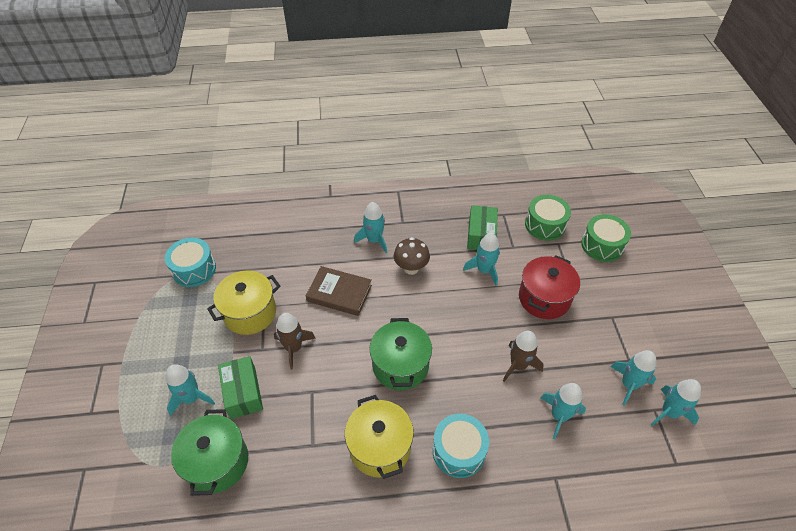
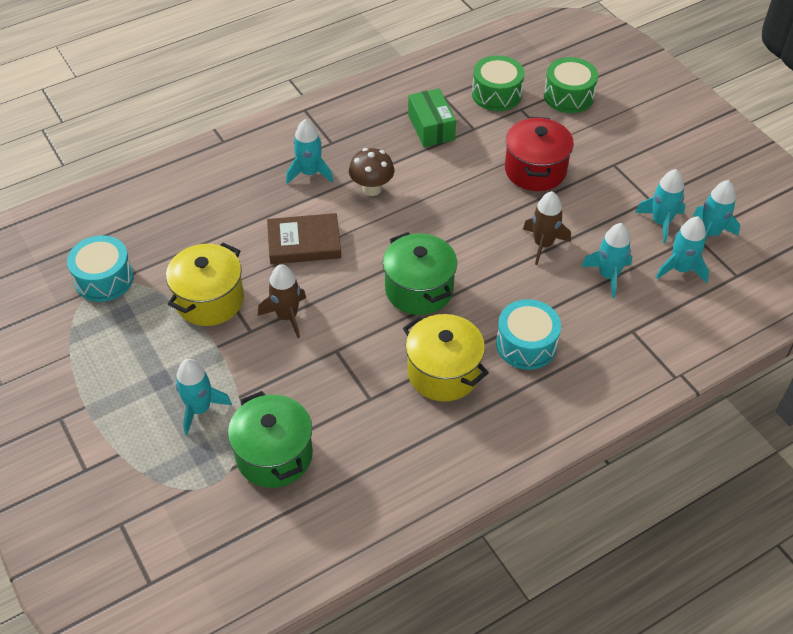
camera: 25 degrees left, 0 degrees up
(243, 393) = (258, 381): green box -> none
(484, 270) = (455, 163): turquoise rocket -> turquoise rocket (680, 269)

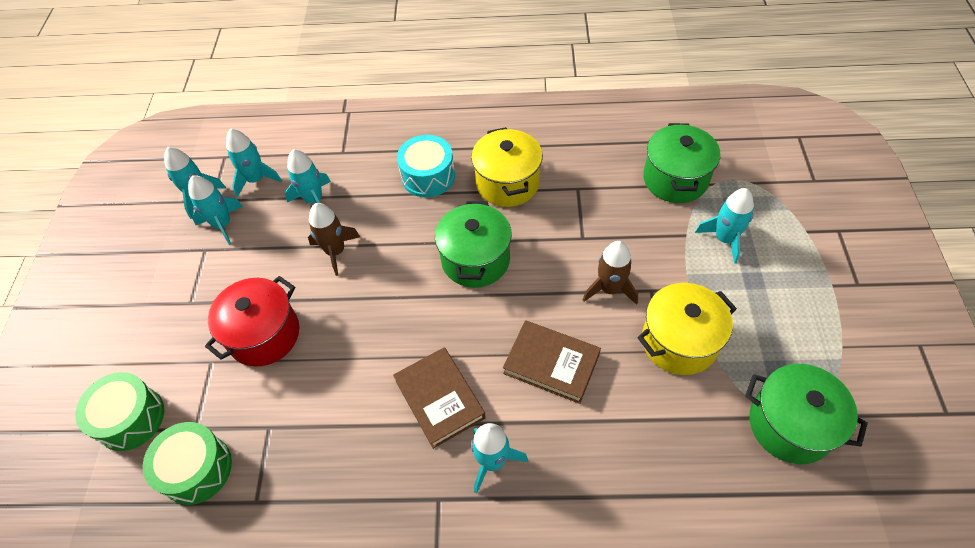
camera: 145 degrees left, 5 degrees up
(104, 279) = (790, 425): turquoise drum -> green pot
(372, 189) = (439, 399): brown mushroom -> brown book
(431, 127) = (311, 456): green box -> none

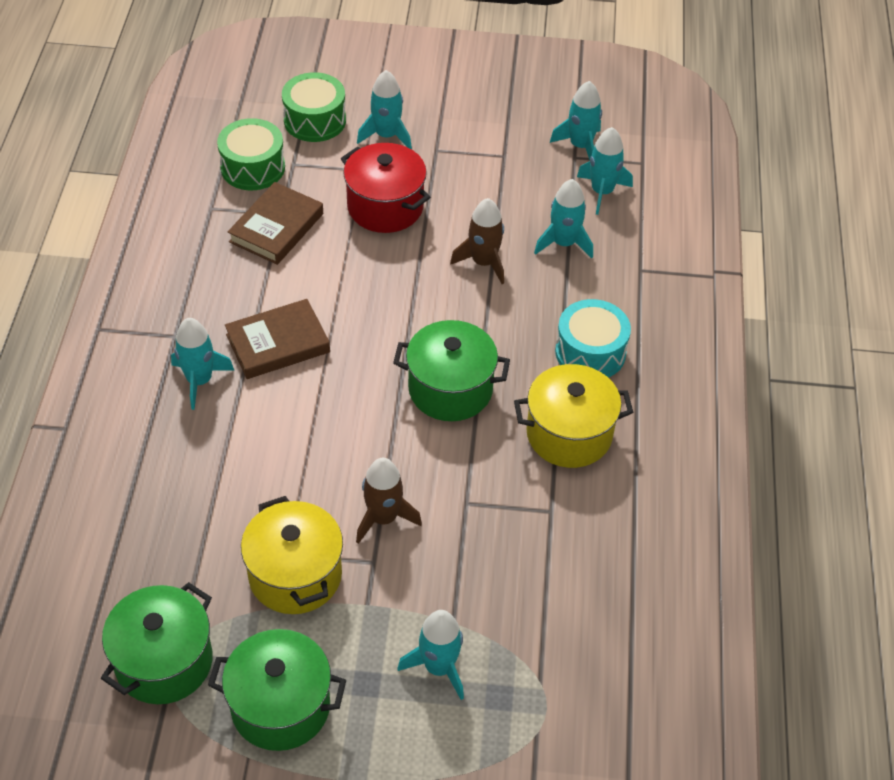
camera: 90 degrees right, 5 degrees down
(223, 225) = (536, 167): turquoise rocket -> turquoise rocket (386, 136)
(551, 364) = (295, 444): brown book -> brown book (276, 228)
(675, 179) = (554, 633): green pot -> green pot (280, 706)

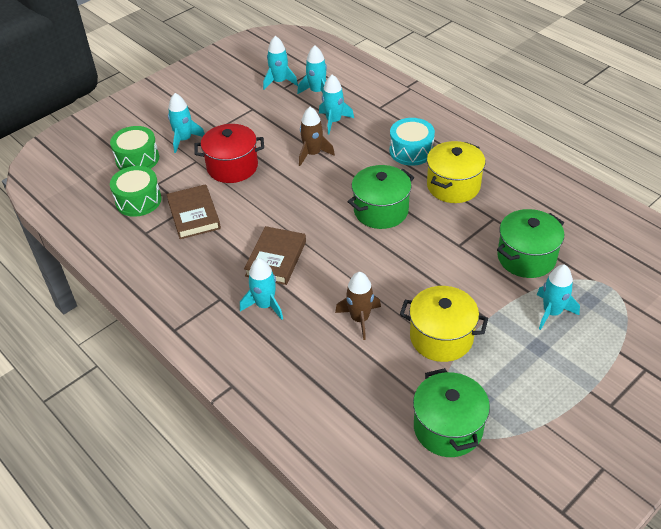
camera: 45 degrees left, 5 degrees down
(280, 706) = (522, 391): green pot -> green pot (526, 257)
(383, 518) = (438, 281): brown rocket -> brown rocket (360, 319)

